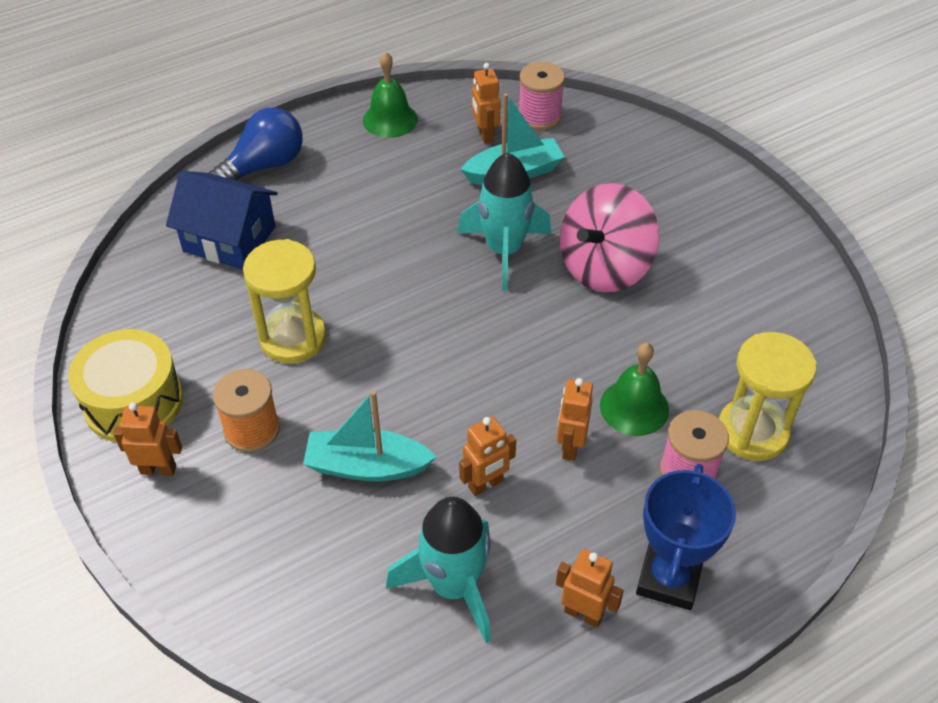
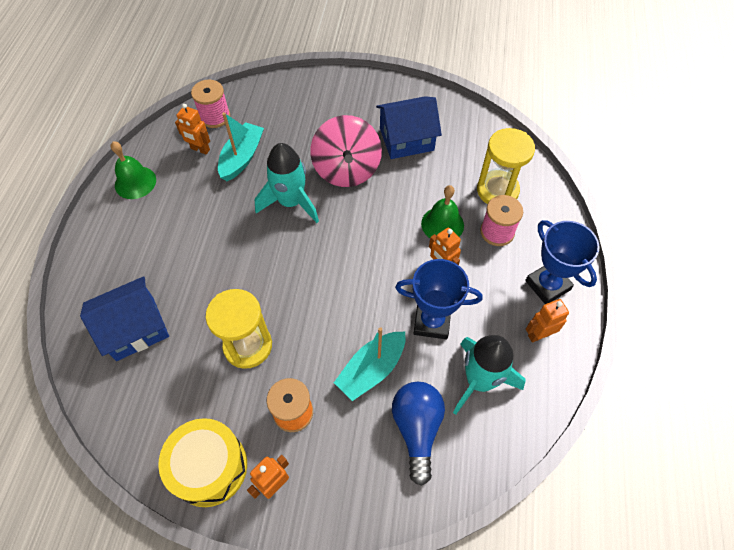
camera: 50 degrees left, 10 degrees up
(264, 166) = (96, 270): blue light bulb -> blue light bulb (417, 429)
(486, 484) = (432, 322): orange robot -> blue trophy
(716, 292) = (406, 139): none -> blue house

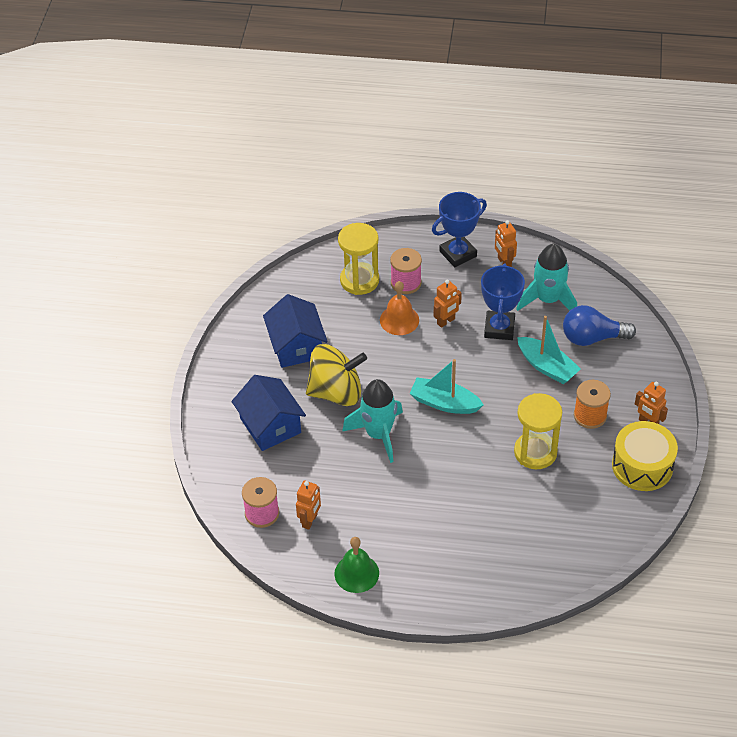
camera: 90 degrees left, 10 degrees down
(135, 328) = (527, 540): blue house -> blue house (270, 425)
(242, 157) = (321, 481): turquoise boat -> turquoise boat (444, 403)
(347, 169) = (336, 392): pink spinning top -> yellow spinning top
(442, 224) = (399, 320): green bell -> orange bell

